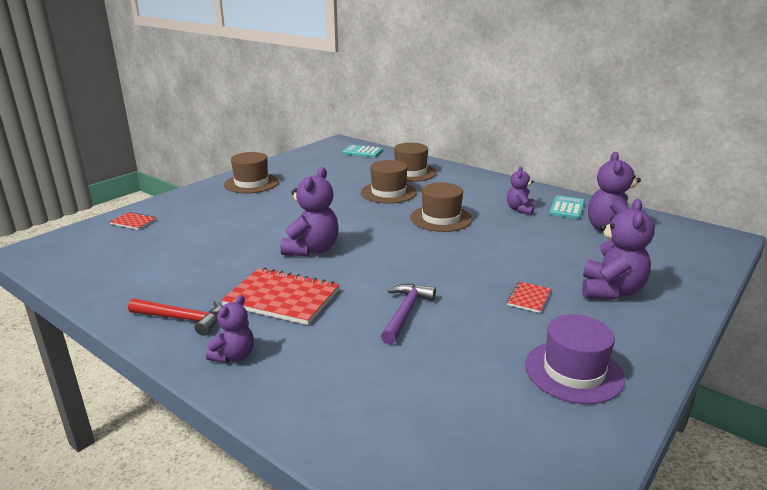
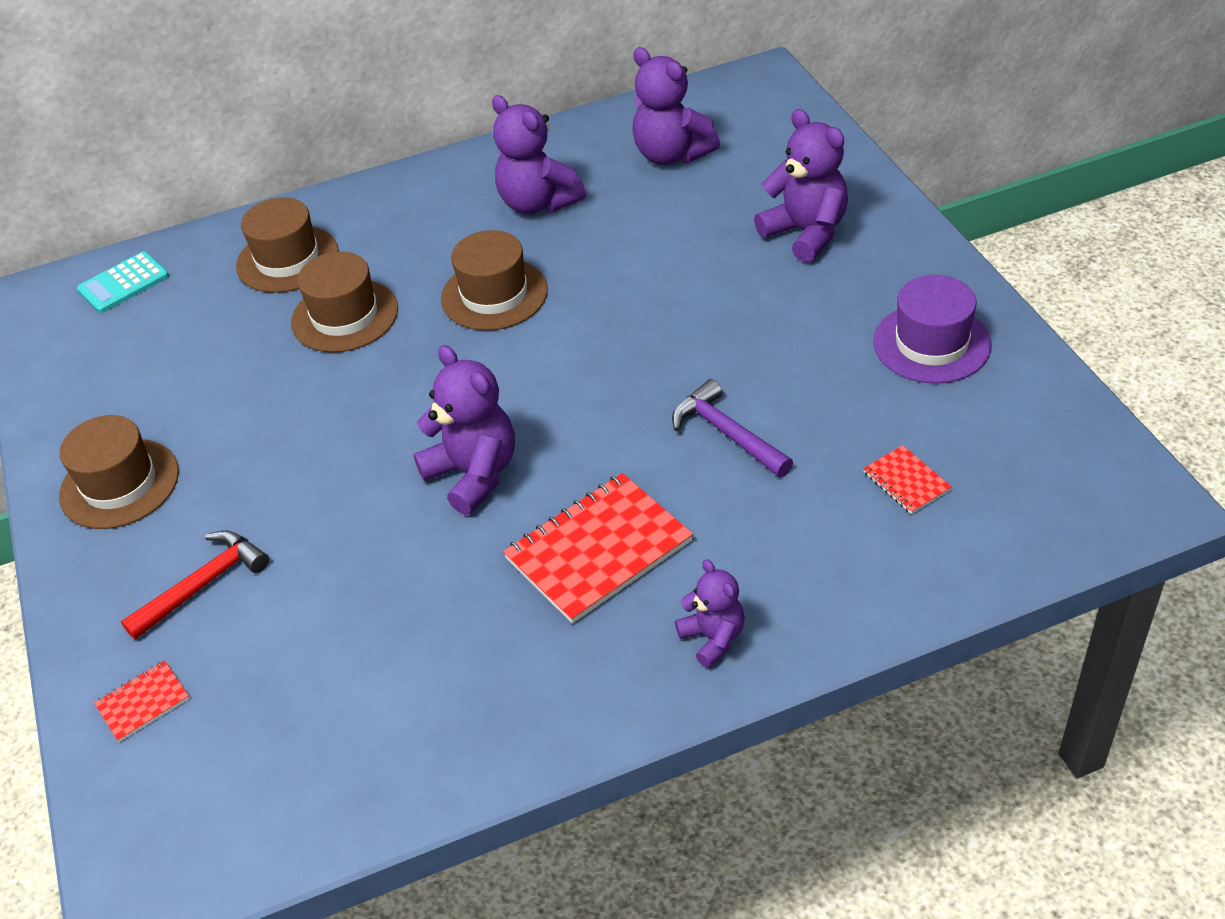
camera: 55 degrees left, 20 degrees up
(183, 319) = (576, 680): red hammer -> red hammer (204, 584)
(520, 209) = (538, 203): purple teddy bear -> purple teddy bear, size x1.68
(529, 298) = (773, 308): red notebook -> red notebook (906, 481)
(567, 208) = (574, 157): turquoise calculator -> none

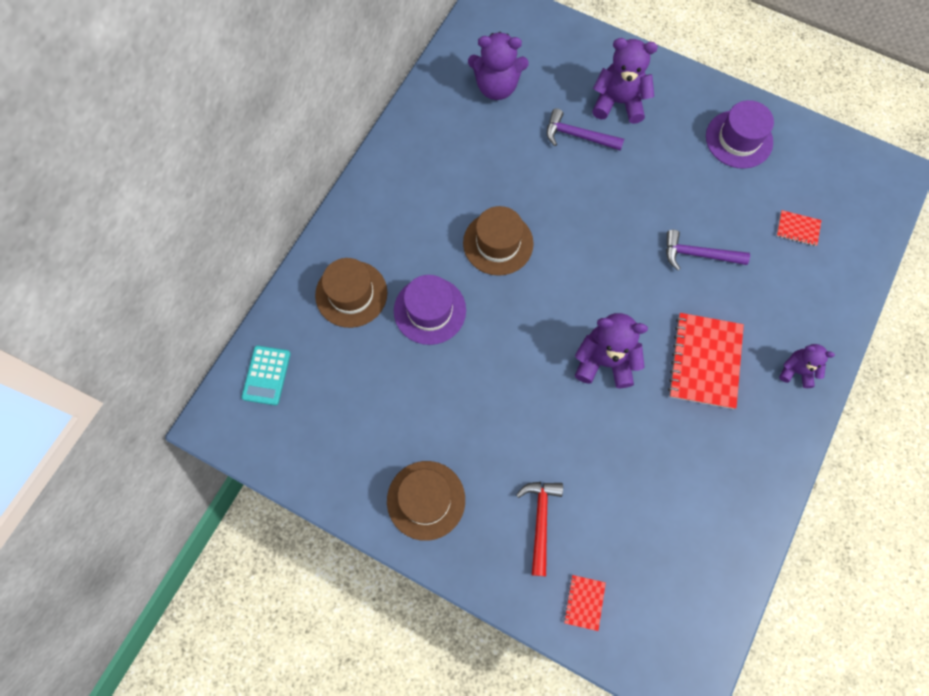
camera: 45 degrees left, 25 degrees up
(345, 316) = (429, 310): brown hat -> purple hat
(538, 203) = (457, 165): purple teddy bear -> none
(714, 241) = (577, 136): none -> purple hammer

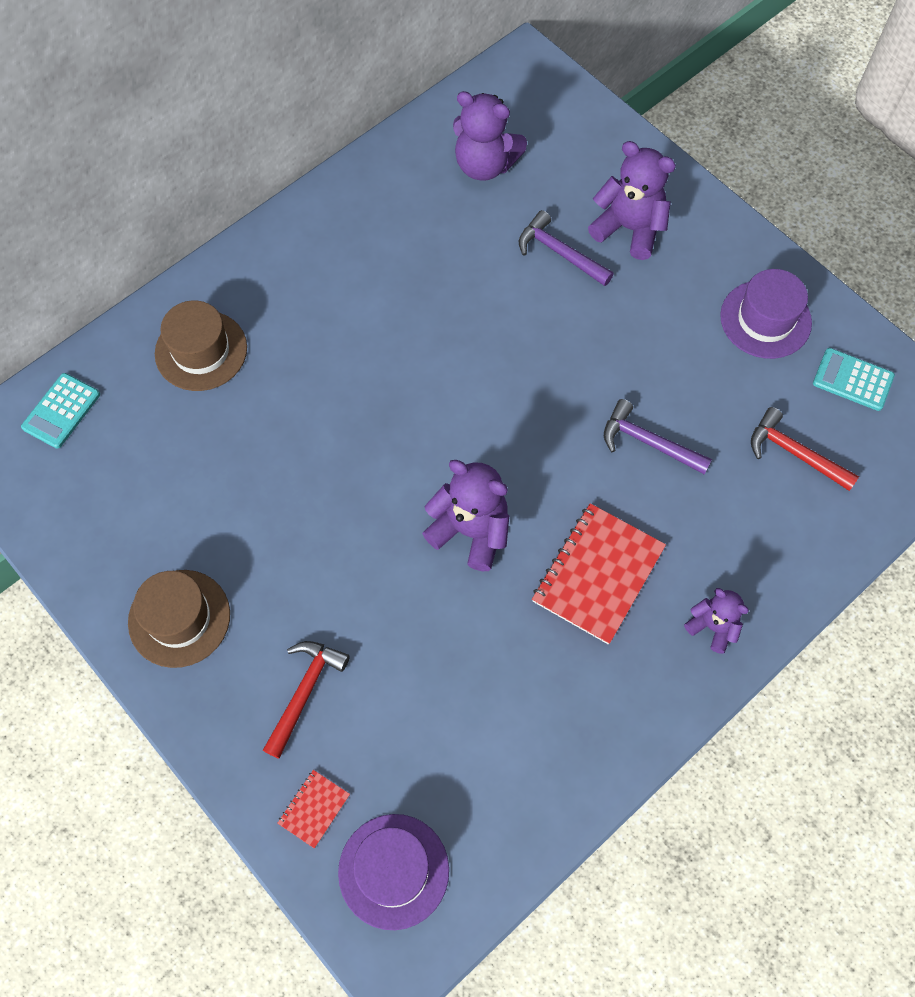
camera: 20 degrees right, 5 degrees down
(429, 310) = (284, 400): purple hat -> purple hat (393, 871)
(498, 243) = (402, 348): brown hat -> none
(798, 229) = (794, 453): red notebook -> red hammer
(814, 164) = (853, 380): none -> turquoise calculator

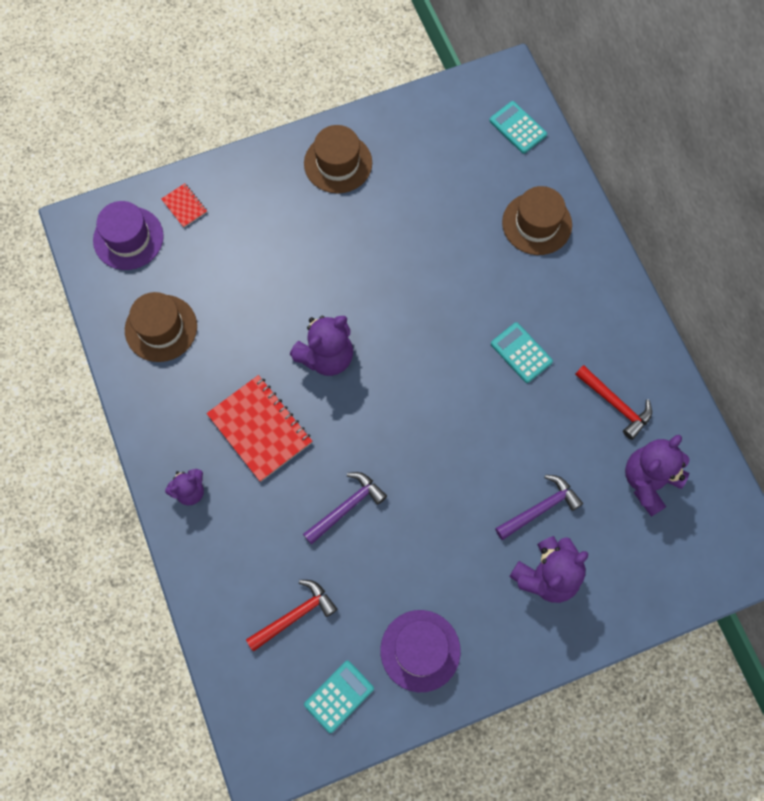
camera: 110 degrees right, 5 degrees up
(305, 691) = (258, 221): red hammer -> red hammer (615, 404)
(382, 320) = (521, 353): none -> turquoise calculator
(514, 759) = (161, 328): none -> brown hat

